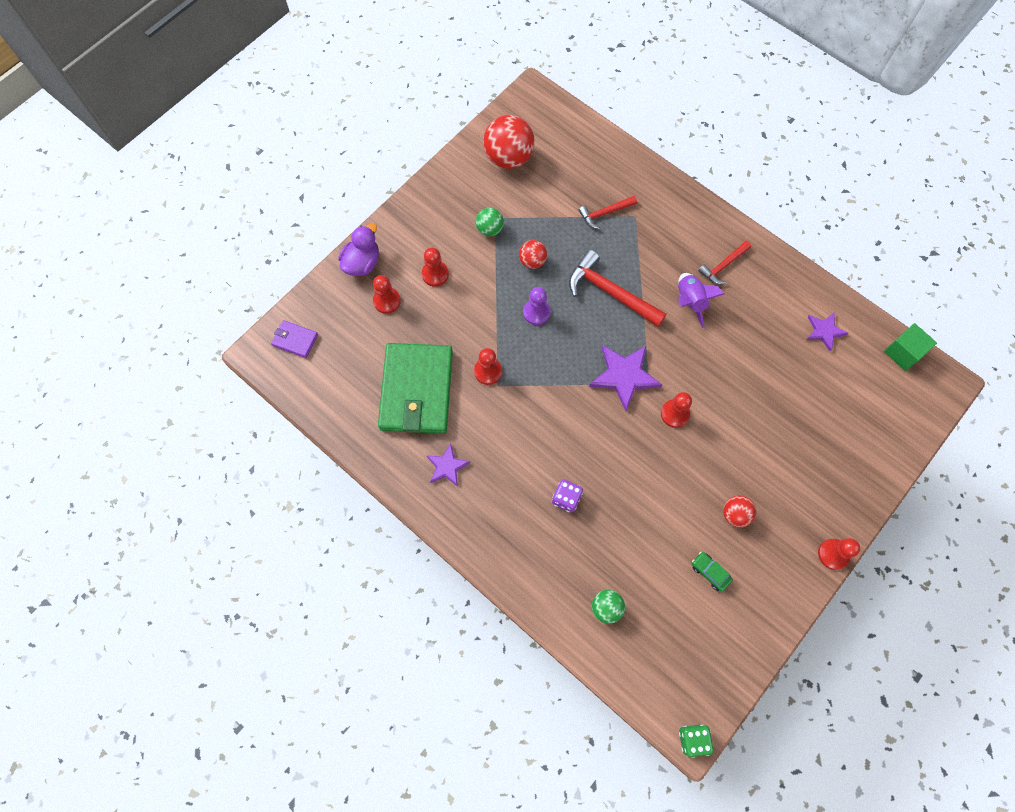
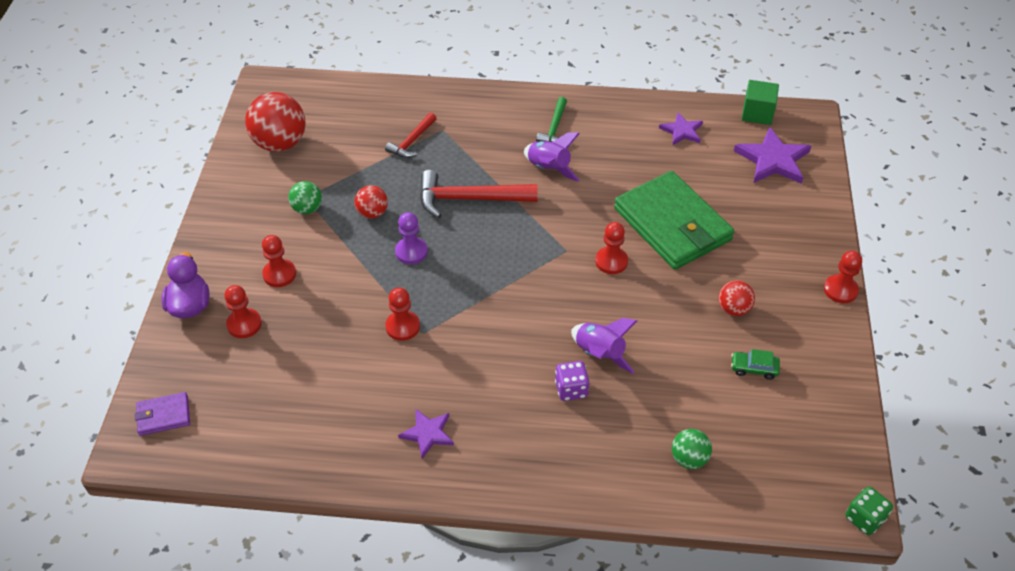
camera: 35 degrees left, 20 degrees down
(417, 390) = (340, 385): green wallet -> green wallet (672, 224)
(607, 484) = (599, 354): none -> purple rocket
(624, 376) = (539, 257): purple star -> purple star (773, 160)
(723, 266) = (554, 127): red hammer -> green hammer

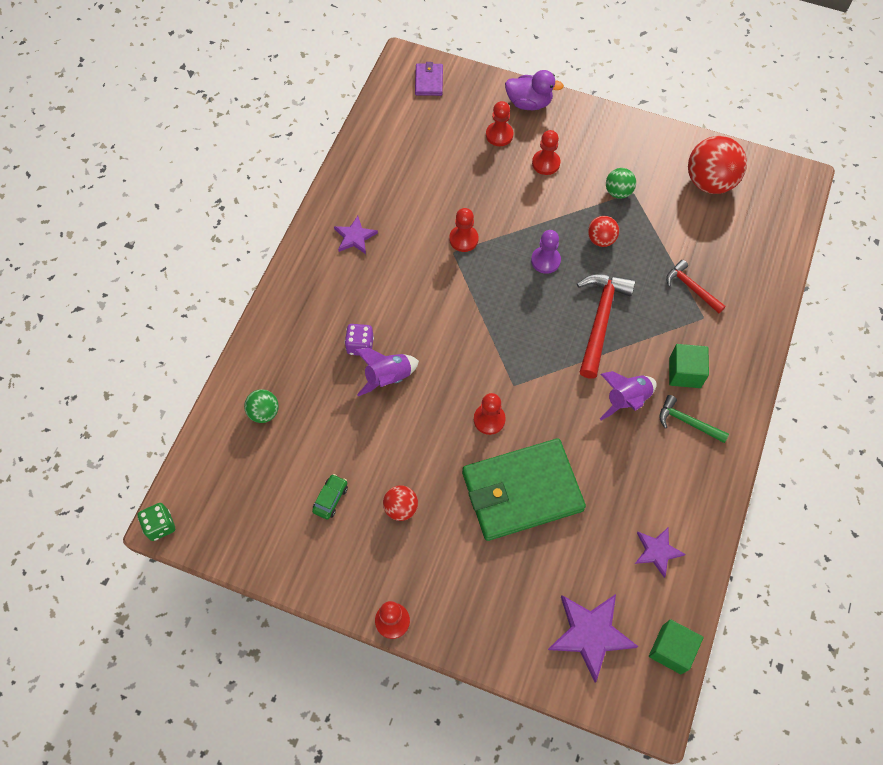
camera: 105 degrees right, 15 degrees up
(505, 135) = (684, 372): none -> green cube

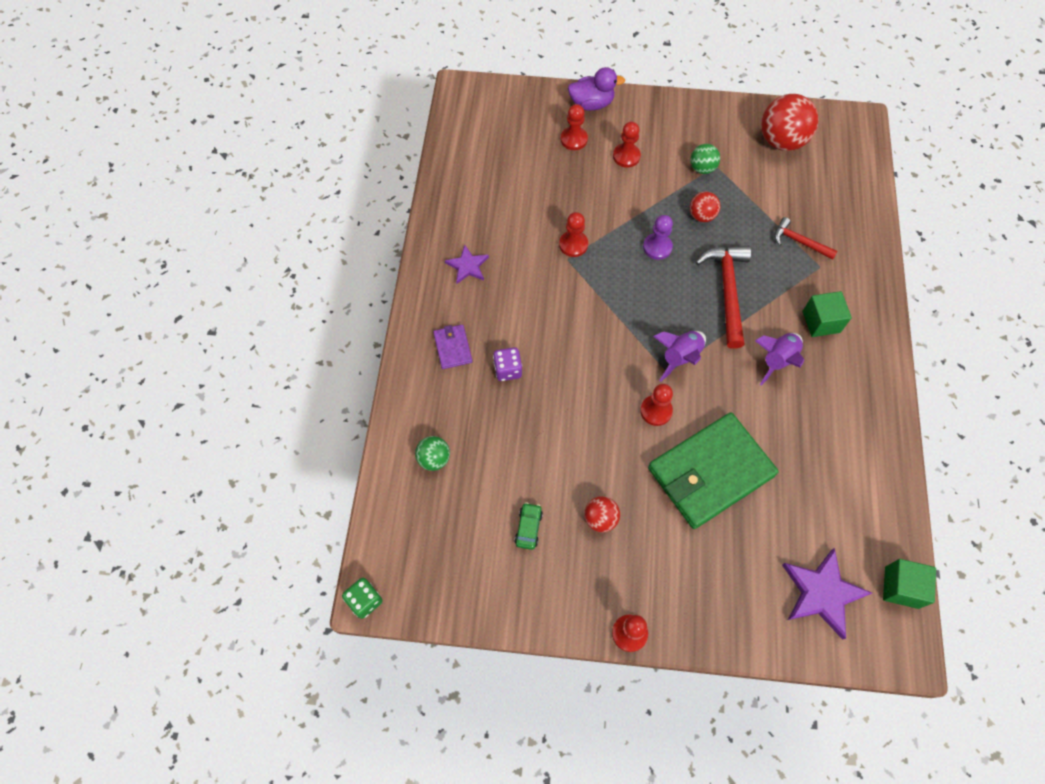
camera: 15 degrees left, 0 degrees up
(388, 377) = (545, 394): purple rocket -> purple rocket (680, 357)
(429, 81) = (490, 103): purple wallet -> purple wallet (452, 348)
(657, 551) = (855, 496): purple star -> none
(687, 422) = (840, 367): green hammer -> none

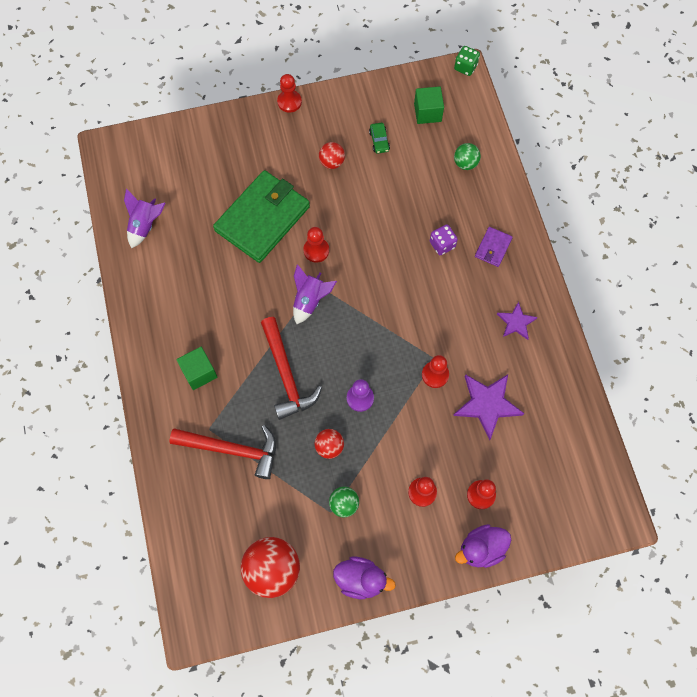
camera: 160 degrees right, 5 degrees up
(452, 348) = (493, 248): purple wallet -> purple wallet turned 60 degrees clockwise
(704, 113) = (361, 579): none -> purple duck
(777, 360) = (230, 324): purple rocket -> purple rocket (145, 225)
(799, 242) = (232, 449): red hammer -> red hammer, size x1.72
(822, 593) = (167, 164): purple star -> purple star (487, 404)
(901, 587) = (112, 185): green cube -> green cube (427, 112)

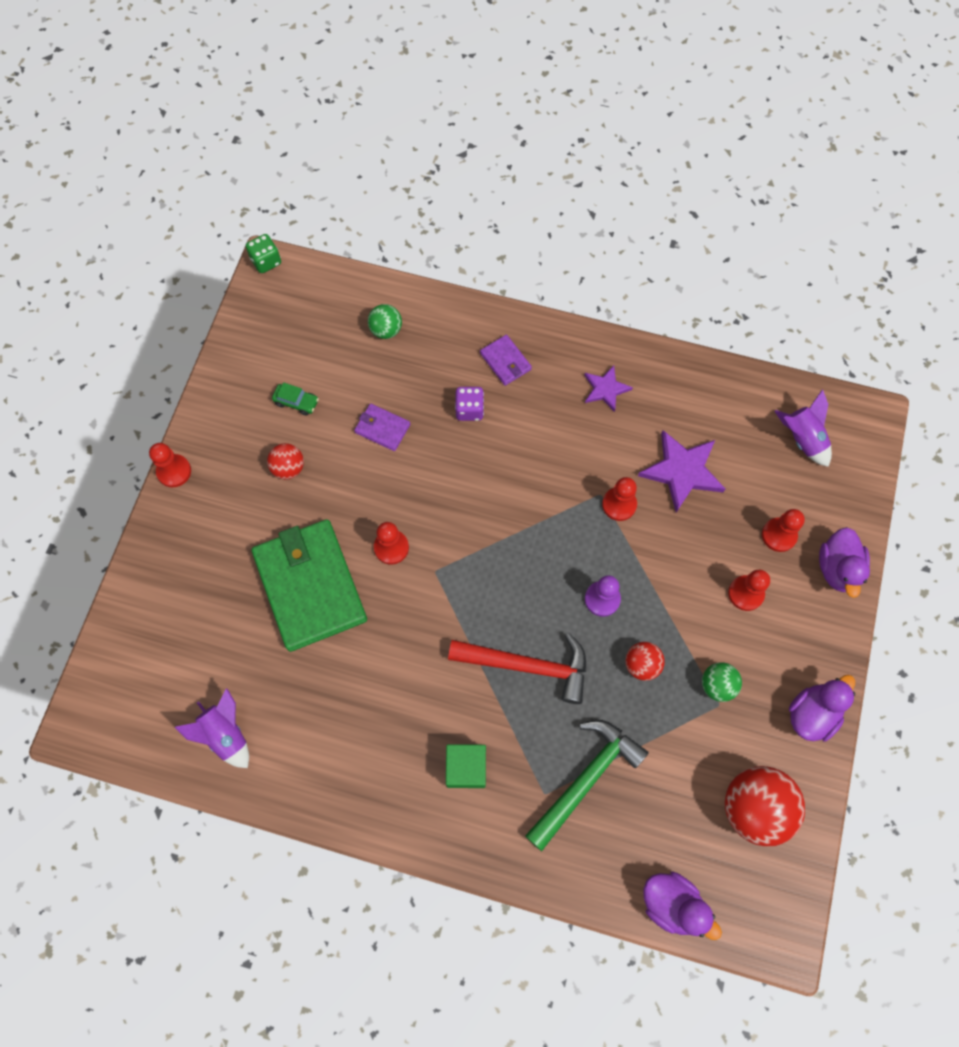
camera: 60 degrees left, 0 degrees up
(180, 545) = (672, 904): none -> purple duck
(232, 449) = (585, 779): red hammer -> green hammer
(310, 300) = (450, 589): purple rocket -> purple rocket (802, 439)
(394, 200) = (382, 428): none -> purple wallet
(427, 112) = (295, 332): green cube -> none

